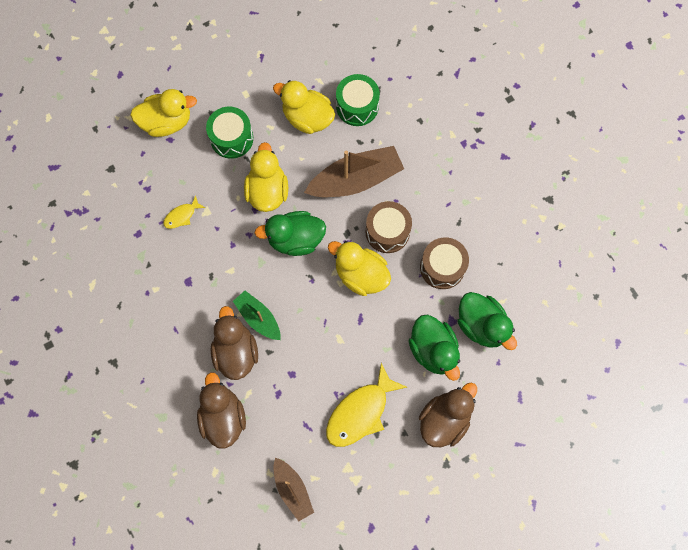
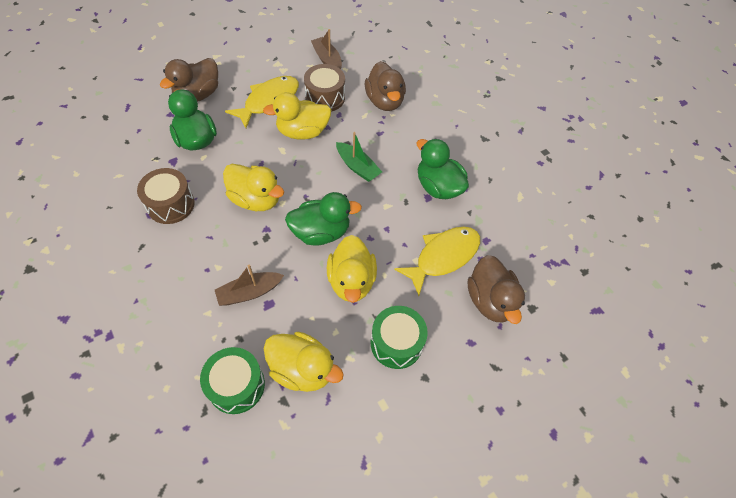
camera: 175 degrees right, 15 degrees down
(167, 122) = (478, 364): yellow duck -> yellow duck (302, 132)
(182, 216) = (443, 257): yellow fish -> yellow fish, size x2.00
(236, 352) = (377, 143): brown duck -> brown duck (490, 300)
(356, 180) = (249, 292): brown boat -> brown boat, size x0.59
(387, 232) = (222, 238): brown drum -> brown drum (325, 97)
(481, 325) = (145, 157): green duck -> green duck (438, 187)

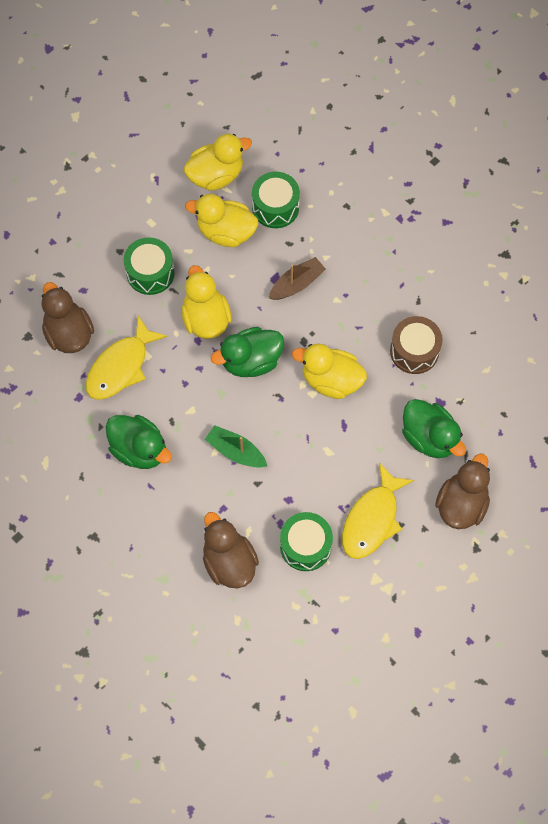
camera: 170 degrees right, 10 degrees up
(302, 132) = (314, 483): yellow duck -> yellow duck (216, 175)
(325, 97) = (305, 546): brown drum -> green drum
(327, 60) = (324, 616): brown boat -> none

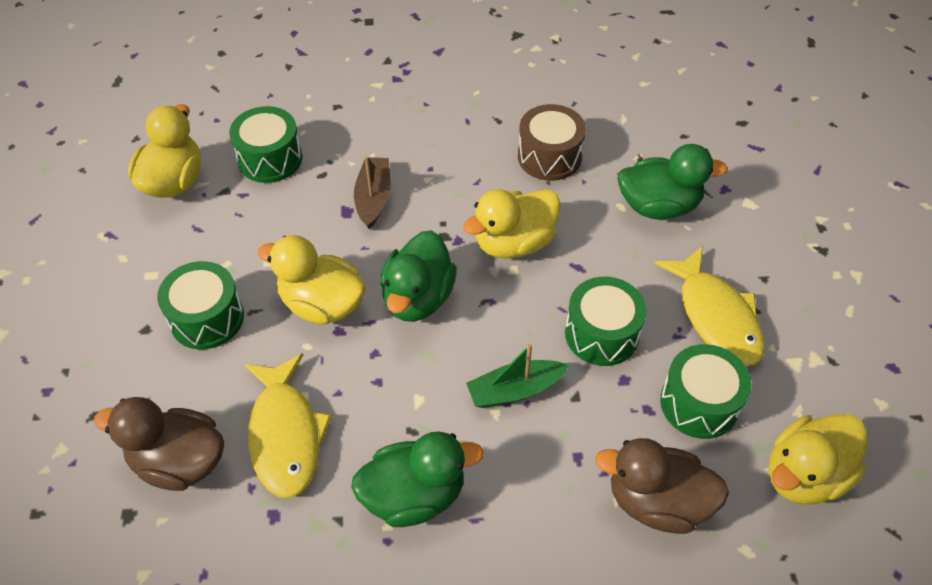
camera: 50 degrees left, 15 degrees down
(226, 232) = (245, 217): yellow duck -> yellow duck (804, 475)
(308, 468) = (601, 334): none -> green drum
(461, 504) = (759, 229): brown duck -> none

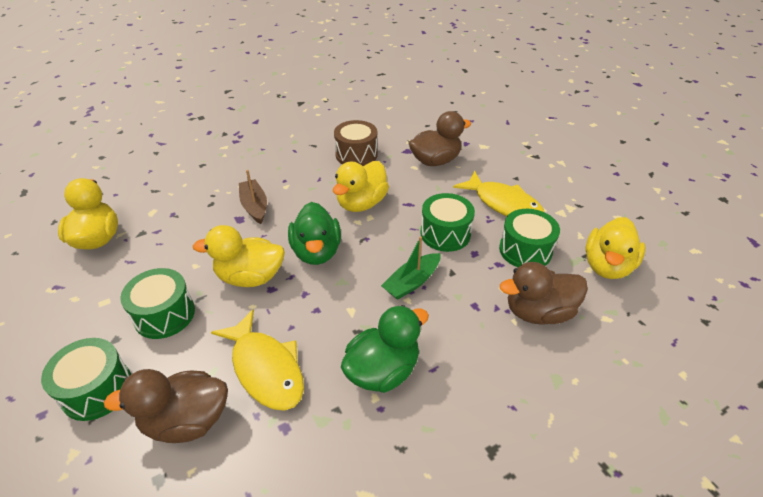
camera: 25 degrees left, 10 degrees down
(270, 159) = (167, 205): green drum -> green drum (97, 389)
(658, 206) = (435, 161): green duck -> brown duck

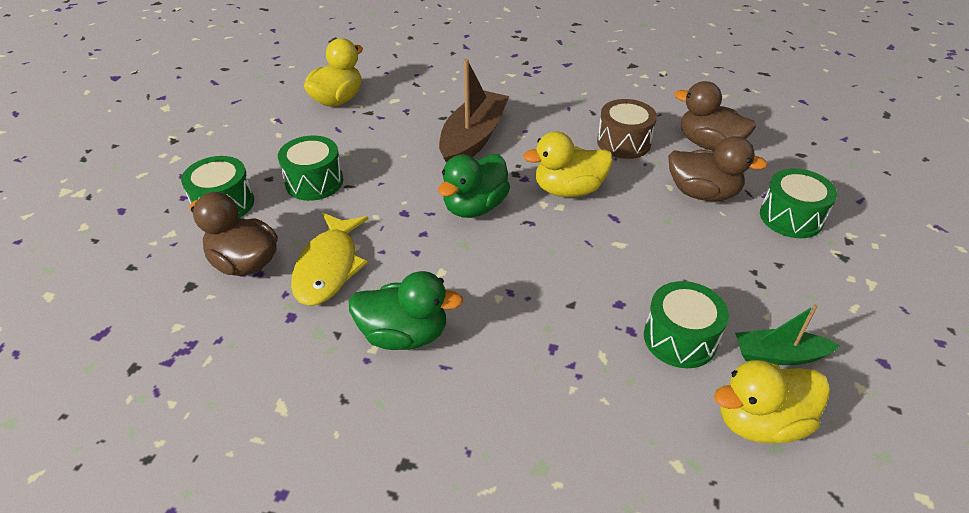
camera: 45 degrees right, 0 degrees up
(250, 277) = (400, 193): yellow duck -> none
(254, 206) = (473, 139): brown boat -> brown boat, size x1.71
(412, 282) = (522, 286): green boat -> green boat (778, 355)
(445, 234) = (613, 267): green drum -> green drum (791, 217)
(503, 204) = (722, 280): yellow fish -> none
(538, 312) = (608, 401): brown duck -> brown duck (708, 144)

